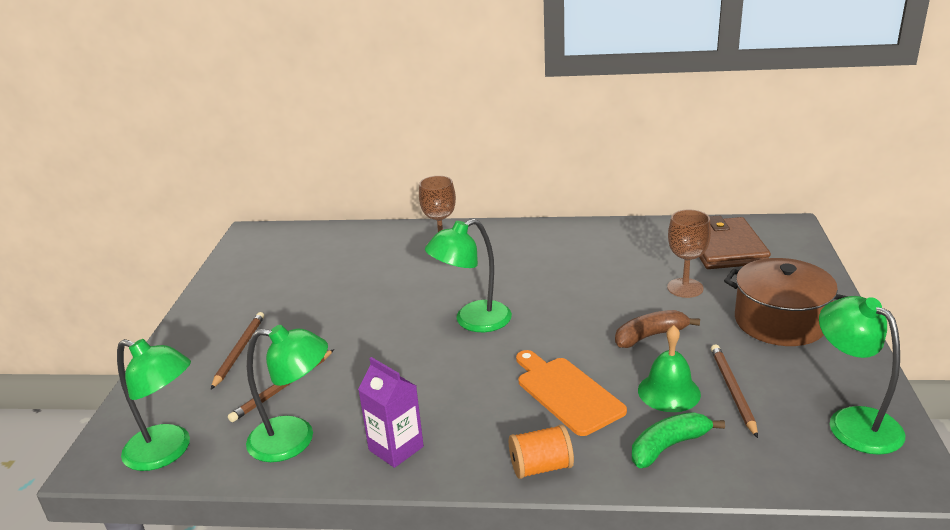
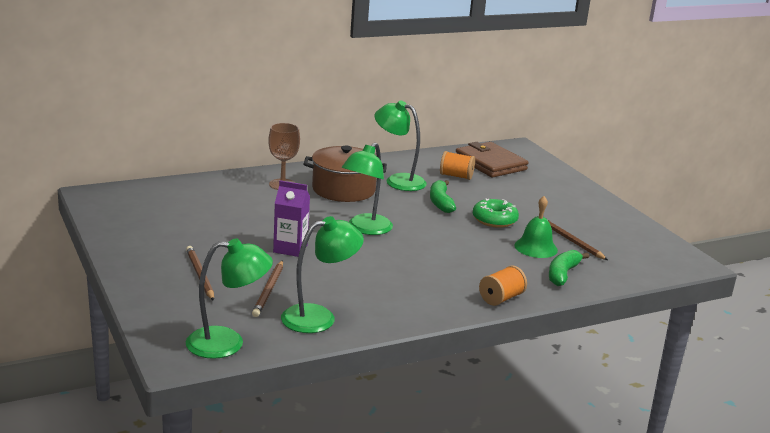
camera: 35 degrees left, 5 degrees down
(396, 448) = (398, 307): purple carton -> purple carton (290, 249)
(566, 393) = (475, 258): orange cutting board -> none
(602, 297) = (440, 202): none -> green banana
(650, 336) = (494, 220): brown banana -> green donut
(660, 261) = (456, 176): none -> orange spool
(685, 288) = (488, 190): brown goblet -> none
(780, 322) = (563, 201): brown pot -> brown pot (343, 189)
(853, 421) = (646, 244): green lamp -> green lamp (398, 180)

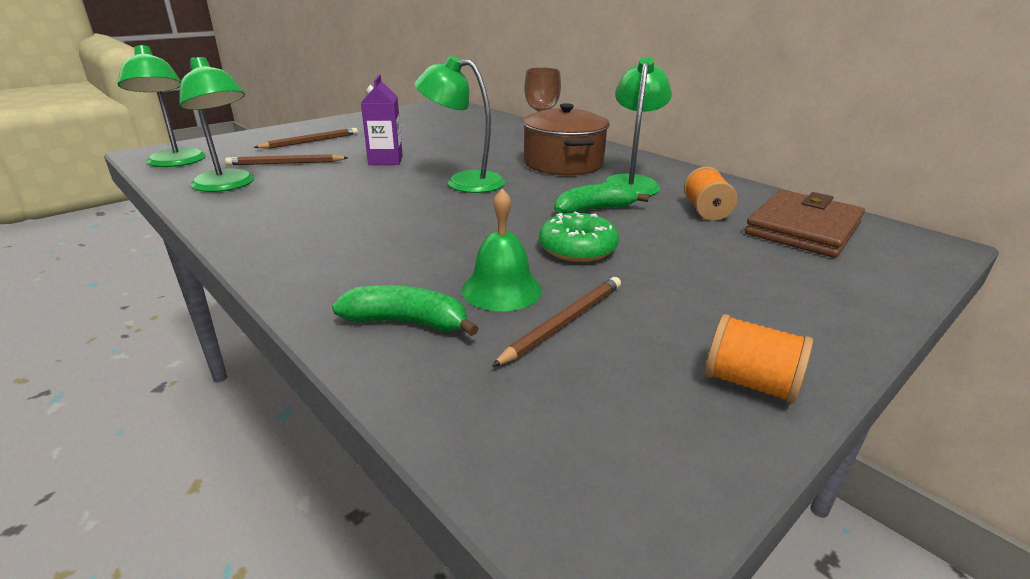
camera: 75 degrees right, 5 degrees up
(501, 298) = (293, 274): orange spool -> orange spool (749, 383)

